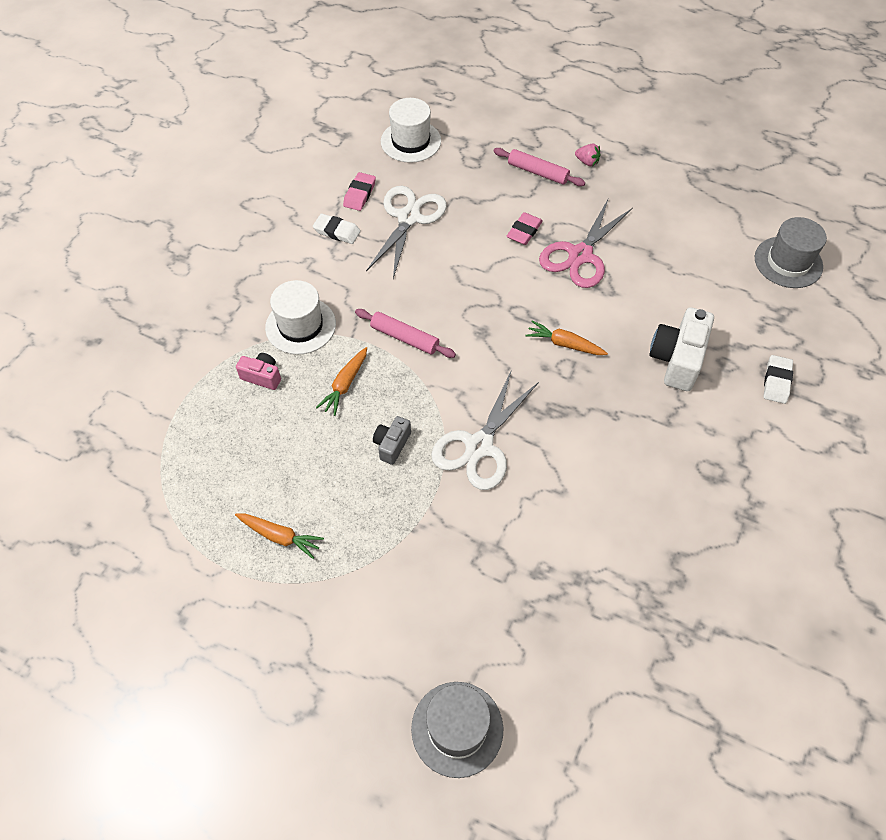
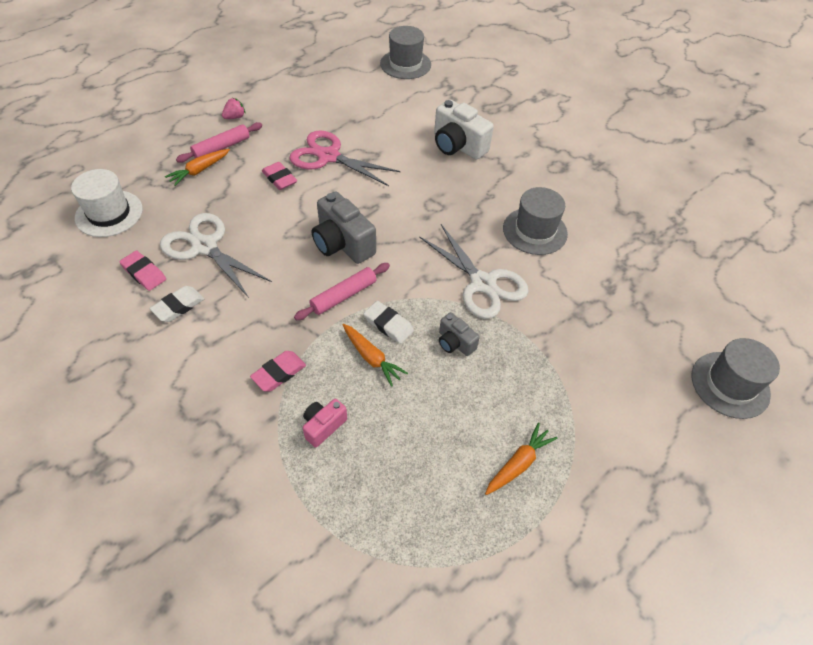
camera: 70 degrees left, 5 degrees down
(300, 326) = (279, 373): white hat -> pink eraser
(468, 312) = (342, 244): none -> grey camera
(564, 344) = (410, 198): orange carrot -> orange carrot (199, 171)
(580, 255) = (328, 157): pink scissors -> pink scissors turned 150 degrees clockwise
(584, 474) = (535, 231): none -> grey hat
(776, 381) = (500, 109): white eraser -> white eraser (388, 324)

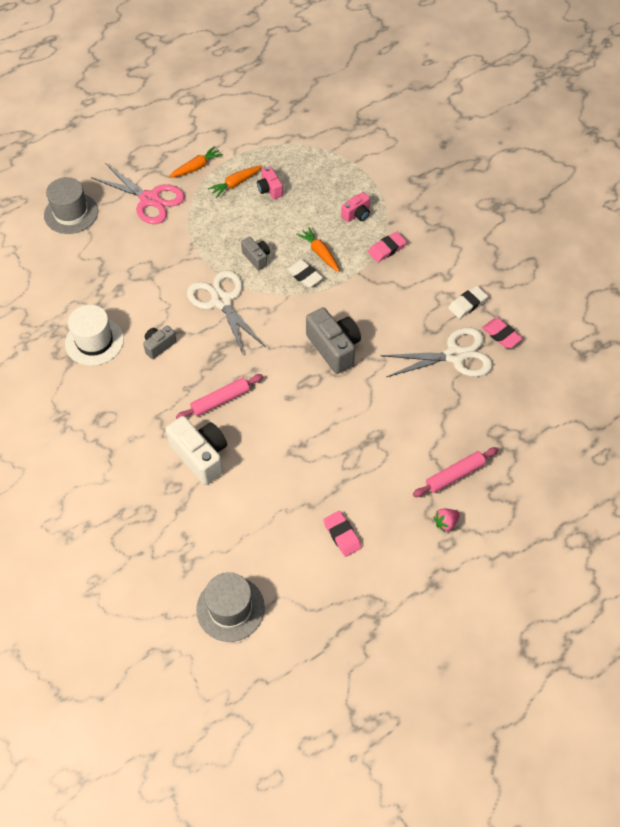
camera: 170 degrees left, 5 degrees up
(109, 213) = (549, 399): white hat -> white hat (94, 341)
(199, 171) = (473, 444): orange carrot -> orange carrot (196, 167)
(204, 247) = (454, 355): white scissors -> white scissors turned 60 degrees counterclockwise
(279, 178) = (391, 427): pink eraser -> pink eraser (342, 535)
(328, 157) = (341, 452): pink scissors -> pink scissors (149, 199)
(343, 296) = (337, 301): pink rolling pin -> pink rolling pin (220, 400)
(463, 458) = (270, 189): none -> pink camera
(535, 231) = (159, 346): grey hat -> grey camera

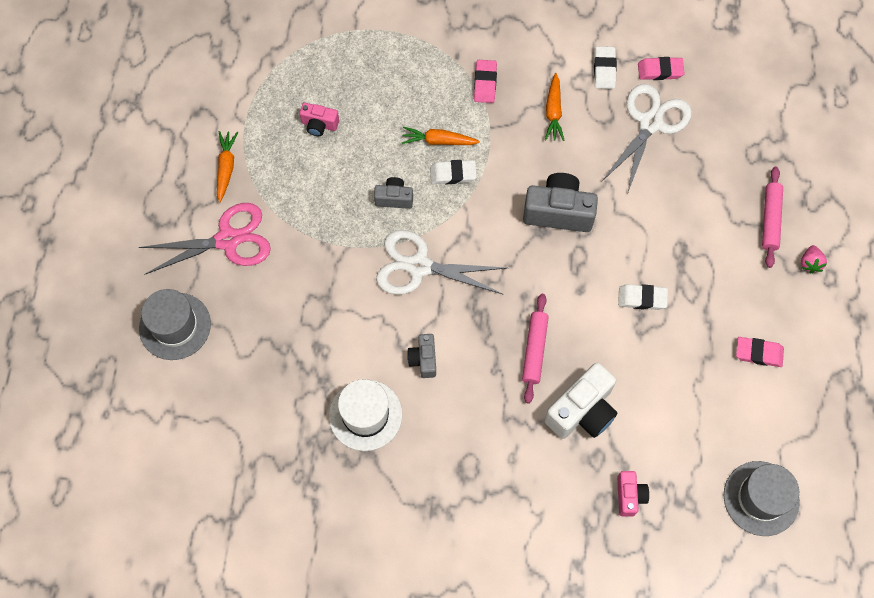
camera: 50 degrees left, 10 degrees up
(200, 456) = (582, 411): white camera -> white camera turned 135 degrees clockwise
(235, 184) = (283, 149): orange carrot -> orange carrot (553, 112)
(316, 437) = (642, 298): none -> white eraser
(357, 214) = (421, 76): pink camera -> pink camera (629, 496)

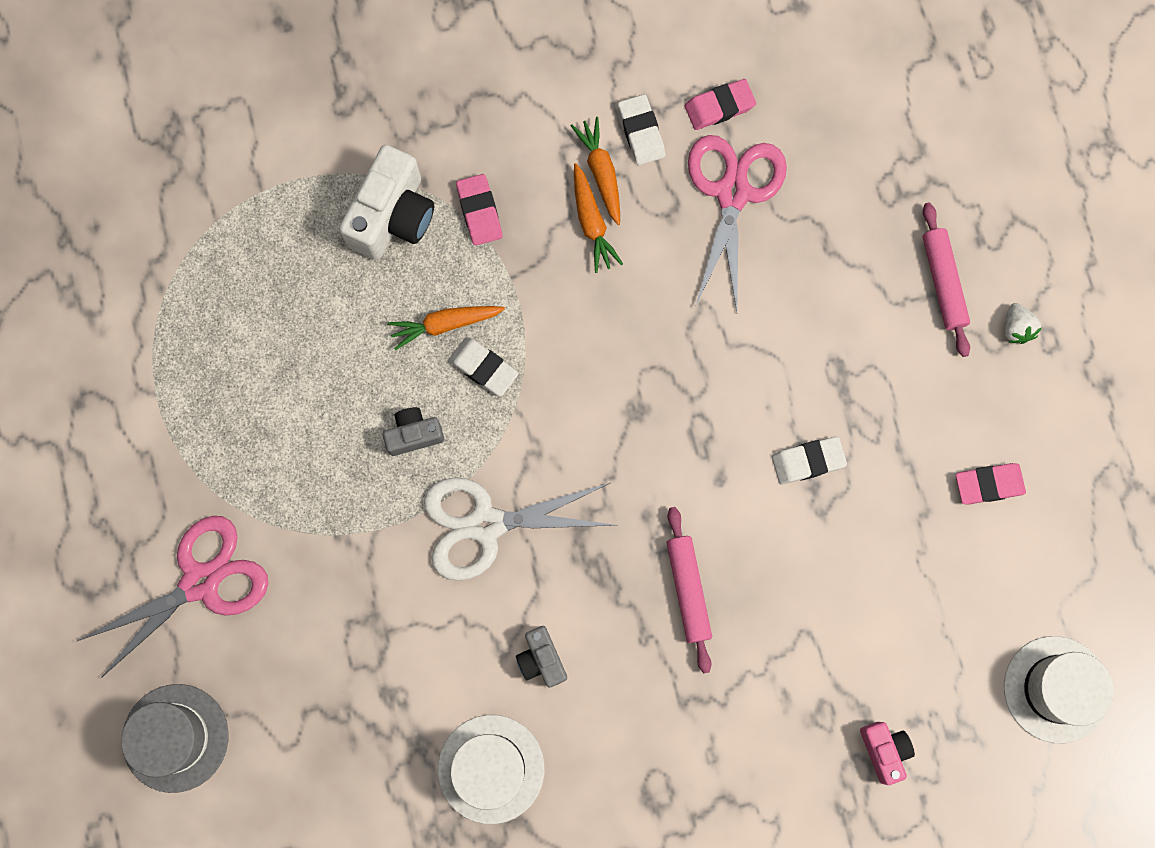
camera: 20 degrees left, 10 degrees up
(226, 167) = (155, 472): orange carrot -> orange carrot (601, 172)
(319, 125) = (265, 359): pink camera -> none
(453, 174) = (483, 368): white eraser -> white eraser turned 60 degrees clockwise
(558, 212) = (650, 373): grey camera -> none
(582, 411) = (782, 654): white camera -> white camera (393, 216)
(650, 123) = (732, 193): white scissors -> pink scissors
(761, 498) = (1056, 689): grey hat -> white hat
(810, 263) = (1016, 328): pink strawberry -> white strawberry

